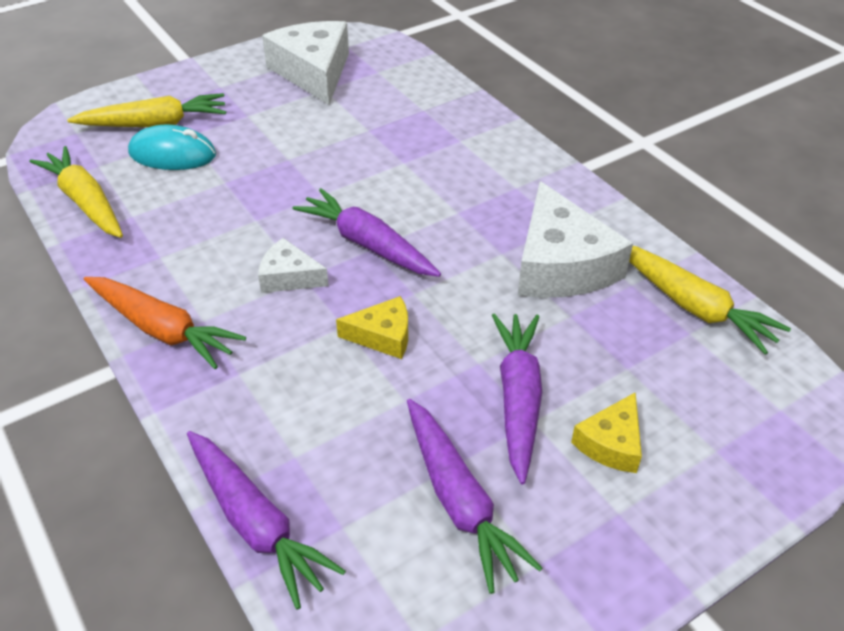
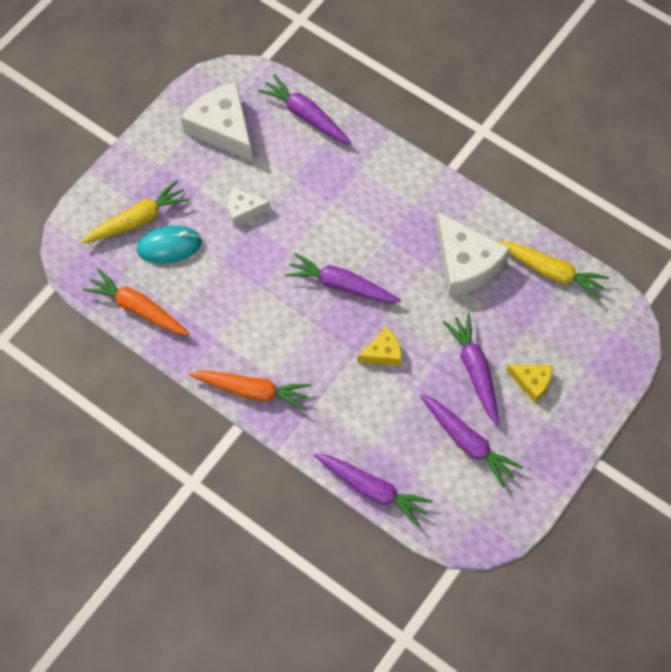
camera: 20 degrees left, 20 degrees up
(85, 202) = (138, 309): yellow carrot -> orange carrot
(289, 277) = (306, 327): white cheese -> white cheese (244, 209)
(419, 82) = (305, 115): none -> purple carrot
(611, 443) = (532, 382): yellow cheese -> yellow cheese turned 75 degrees counterclockwise

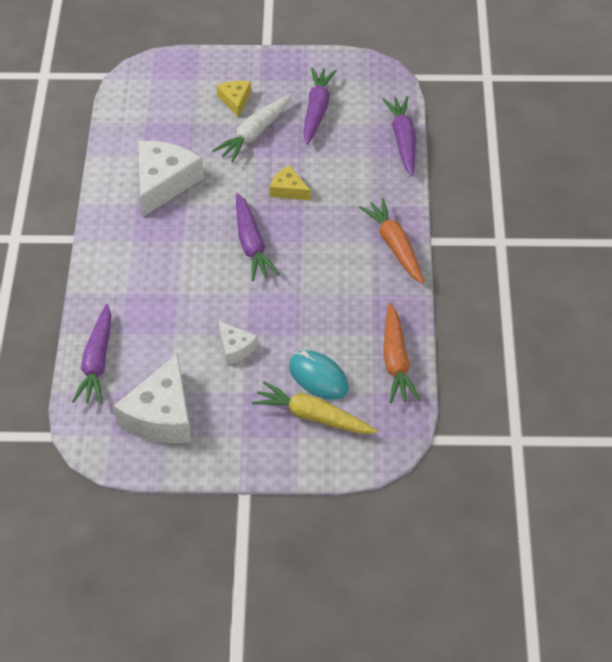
camera: 125 degrees left, 15 degrees down
(474, 370) = (255, 134): purple carrot -> white carrot
(551, 272) = (128, 132): yellow carrot -> none

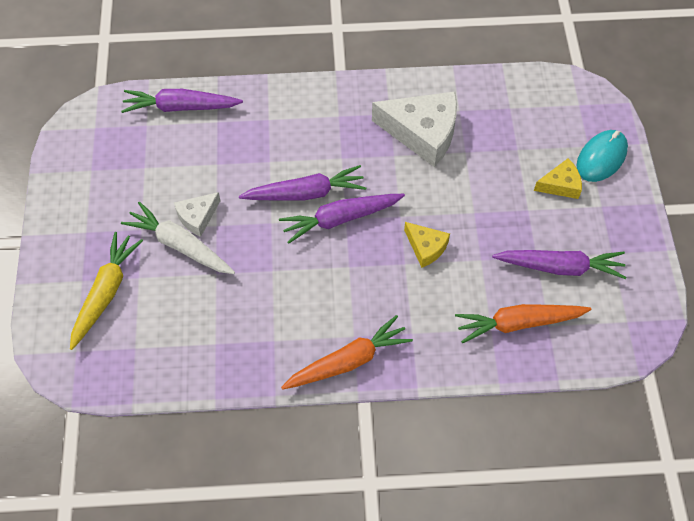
camera: 85 degrees right, 10 degrees up
(161, 415) = (115, 164): white cheese -> none
(255, 134) = (510, 208): white carrot -> white carrot (180, 245)
(288, 190) = (426, 247): yellow cheese -> yellow cheese turned 105 degrees clockwise
(318, 377) = (157, 294): turquoise mouse -> turquoise mouse (601, 158)
(396, 361) = (177, 369): orange carrot -> orange carrot (518, 323)
(403, 140) = (525, 364): purple carrot -> purple carrot (305, 193)

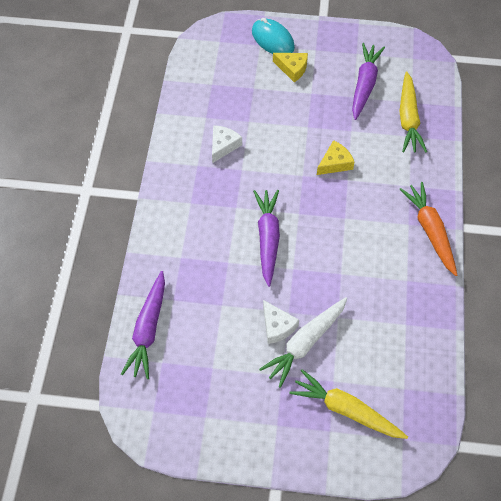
camera: 80 degrees left, 0 degrees up
(340, 219) = (298, 217): purple carrot -> none
(423, 133) = (223, 145): white cheese -> white cheese, size x0.52
(518, 323) = (408, 119): orange carrot -> yellow carrot
(561, 185) = (292, 68): yellow cheese -> yellow cheese turned 120 degrees clockwise

